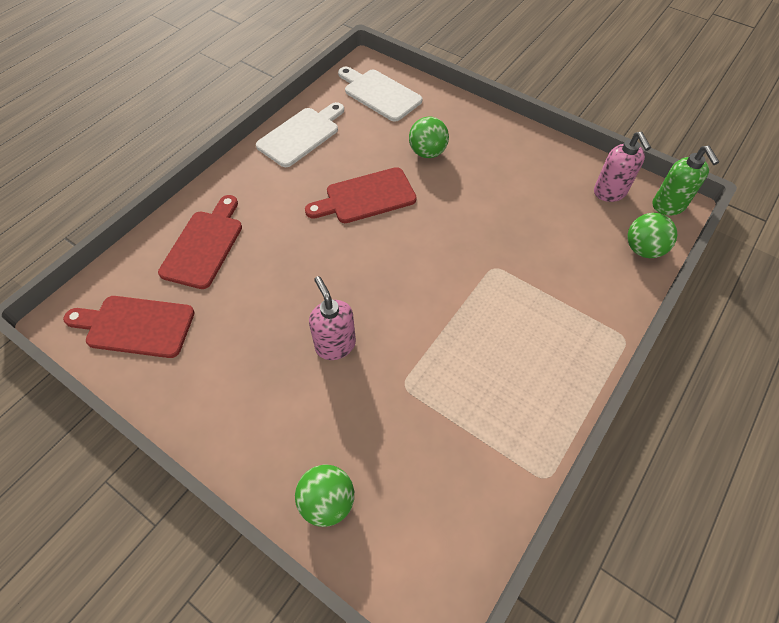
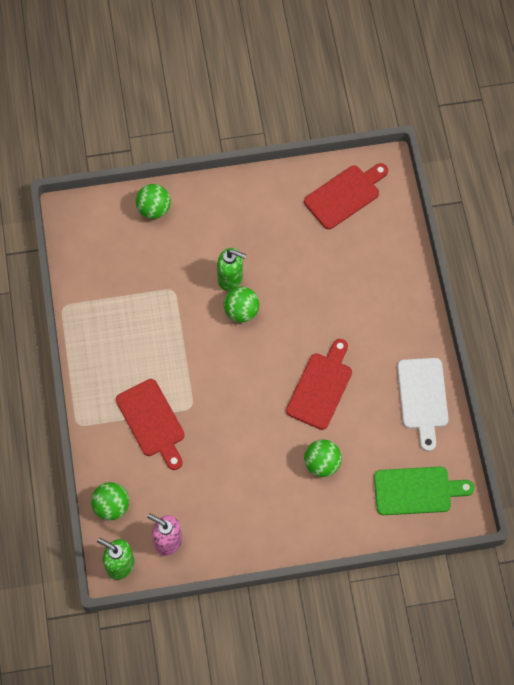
camera: 135 degrees right, 10 degrees up
(204, 245) = (373, 267): red cutting board -> red cutting board (152, 422)
(335, 345) = (230, 279): pink soap dispenser -> green soap dispenser
(360, 307) = (241, 311): none -> green ball
(379, 94) = (417, 491): white cutting board -> green cutting board

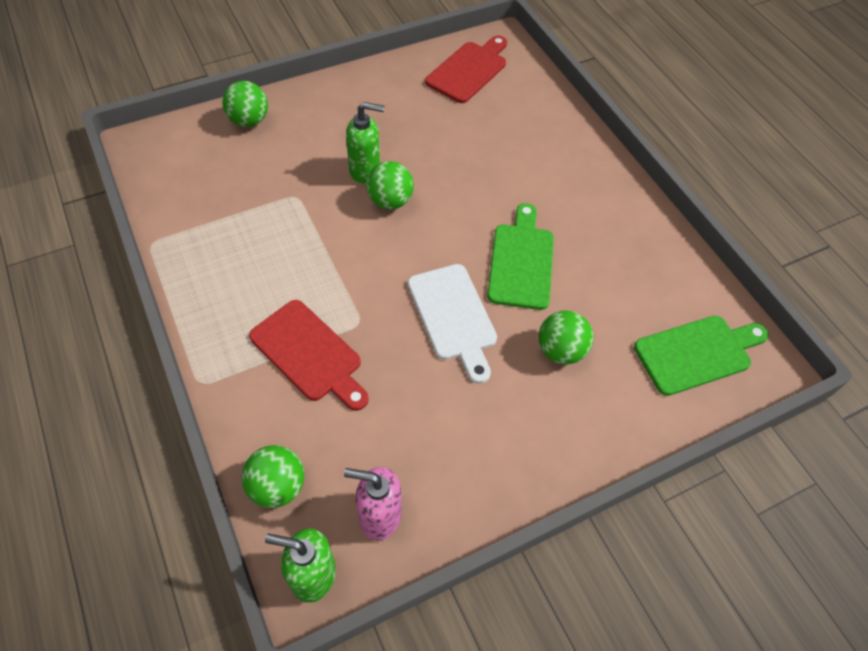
camera: 20 degrees left, 10 degrees down
(321, 387) = (521, 261): red cutting board -> green cutting board
(422, 398) = (650, 245): white cutting board -> white cutting board (453, 317)

